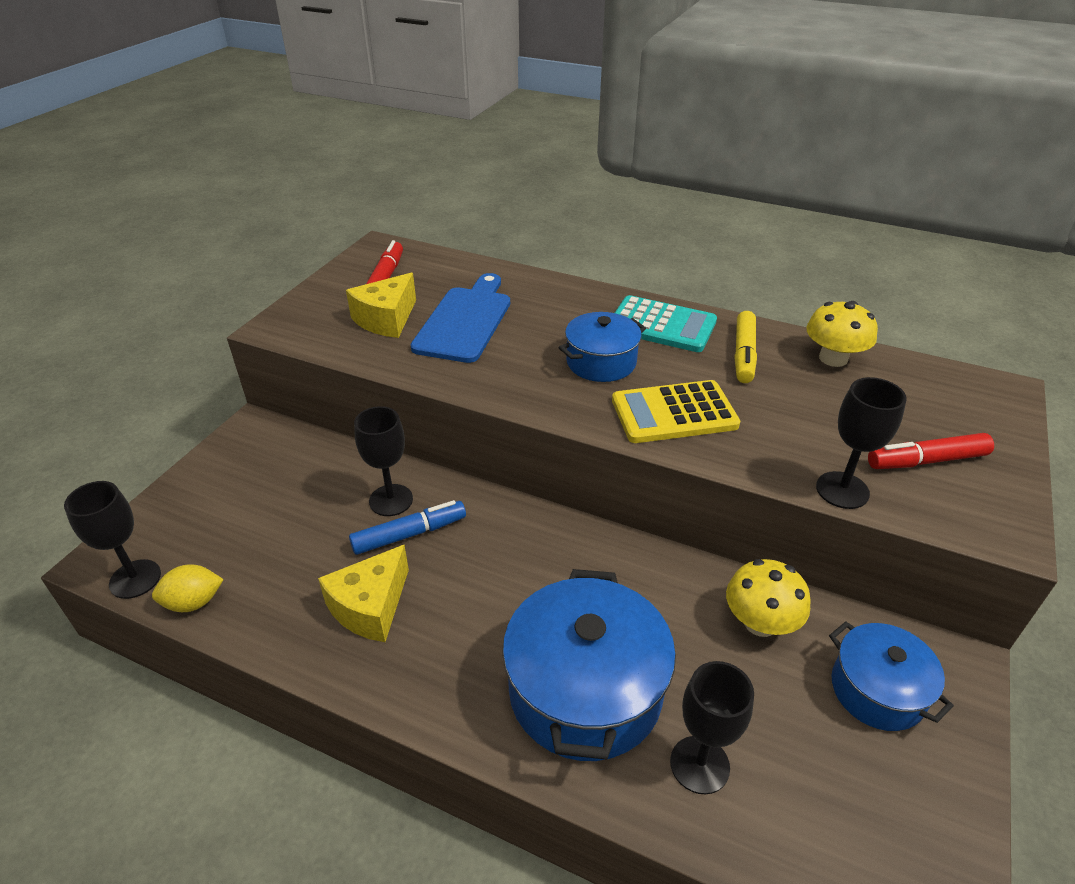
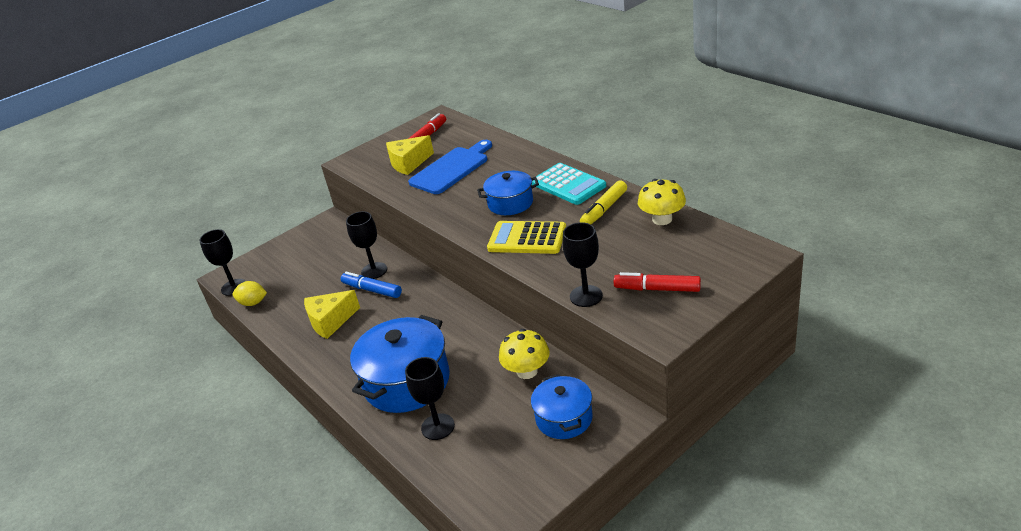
camera: 30 degrees right, 5 degrees down
(409, 534) = (372, 290): blue marker -> blue marker turned 150 degrees counterclockwise

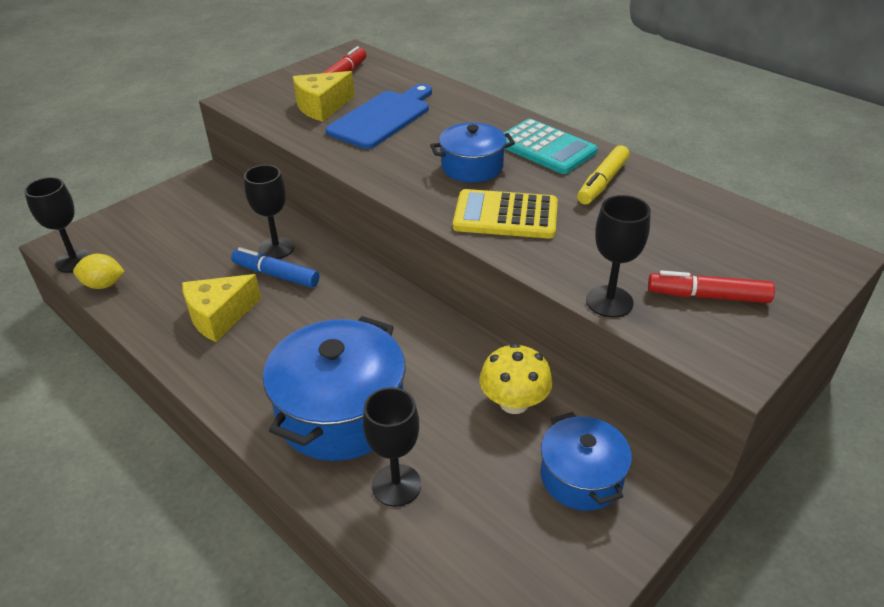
camera: 10 degrees left, 5 degrees up
(662, 219) = (684, 200): yellow mushroom -> none

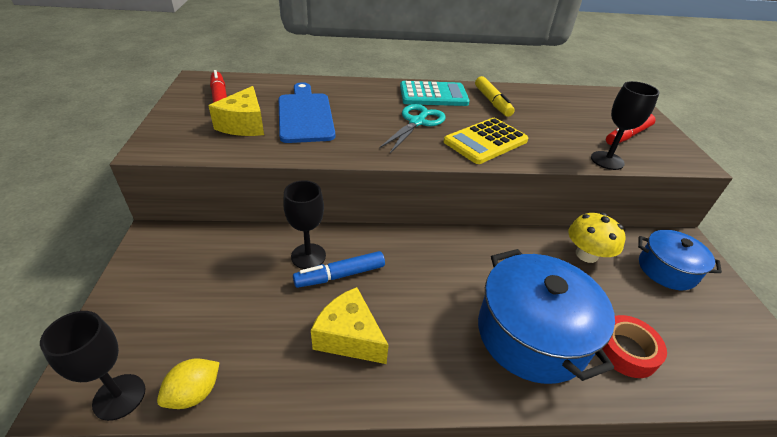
camera: 50 degrees left, 0 degrees up
(219, 316) = (349, 337): yellow cheese -> yellow cheese turned 120 degrees clockwise
(396, 485) = (626, 350): black goblet -> red tape
(472, 167) = (417, 122): blue pot -> turquoise scissors

